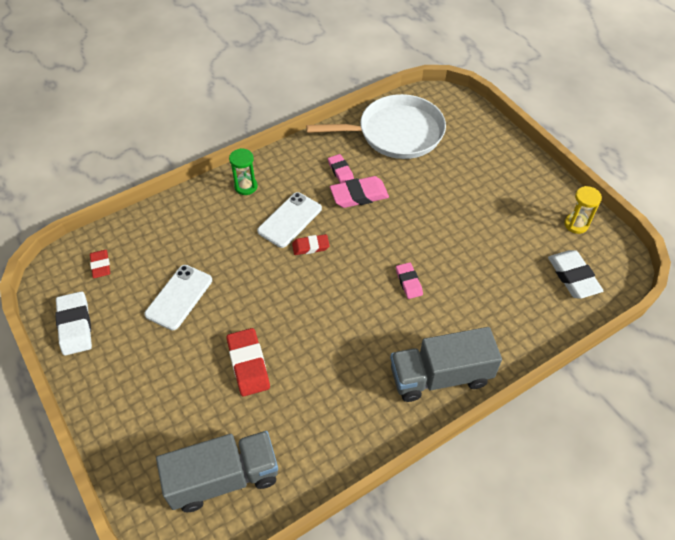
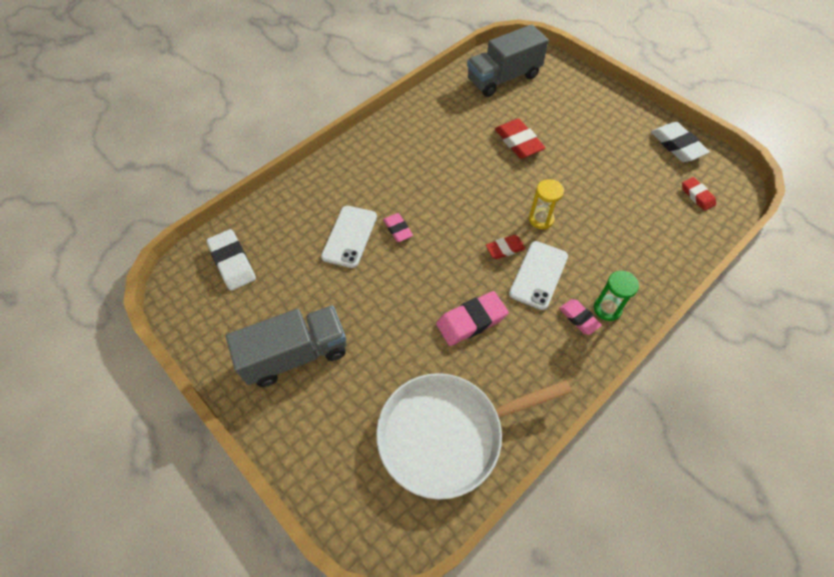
camera: 170 degrees right, 5 degrees up
(179, 297) = (605, 181): white phone -> white phone (349, 236)
(340, 171) = (504, 353): pink eraser -> pink eraser (579, 318)
(440, 376) = (361, 158): grey truck -> grey truck (296, 354)
(576, 224) = (216, 326): yellow hourglass -> yellow hourglass (541, 219)

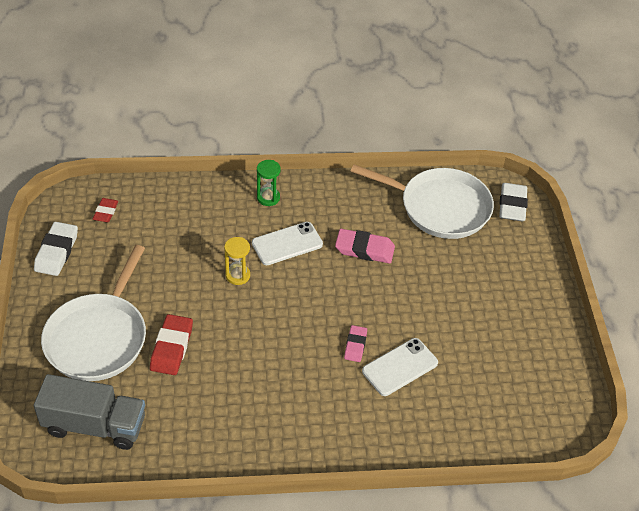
camera: 145 degrees left, 10 degrees down
(233, 262) = (515, 413): white eraser -> white eraser (512, 205)
(296, 354) = (505, 309): grey truck -> none
(505, 249) = (289, 275): red eraser -> none
(569, 117) = (98, 338): none -> white pan
(579, 318) = (293, 205): pink eraser -> none

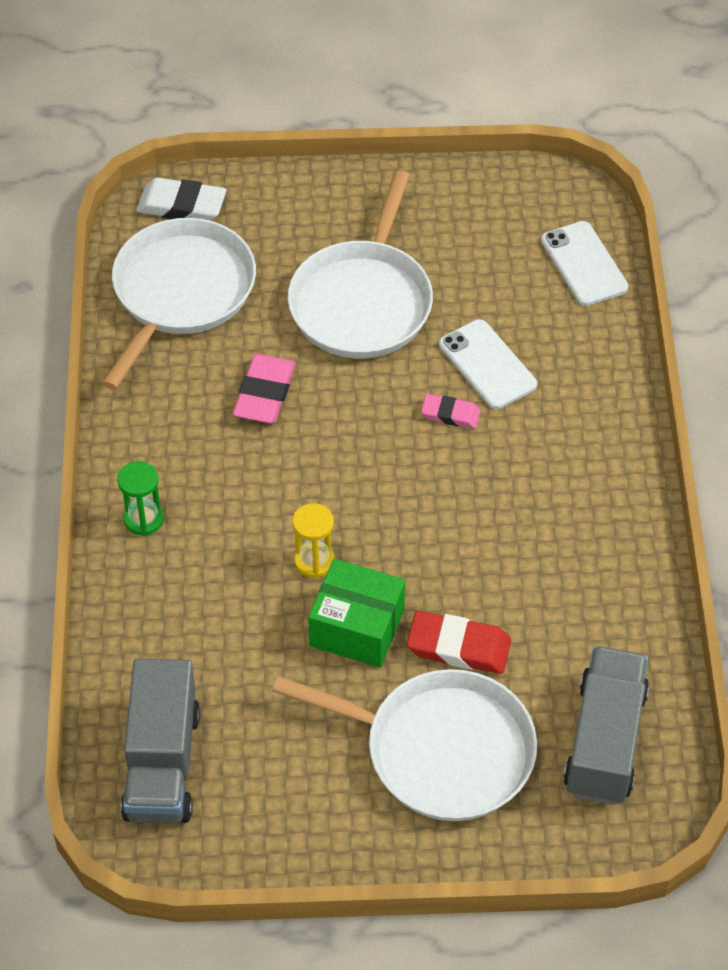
camera: 85 degrees left, 5 degrees up
(57, 252) = (254, 833): white eraser -> none
(105, 212) = (162, 763): red eraser -> grey truck
(189, 296) = (357, 627): none -> green box
(287, 244) = (249, 494): white phone -> white phone (584, 264)
(446, 298) = (362, 302): none -> white pan

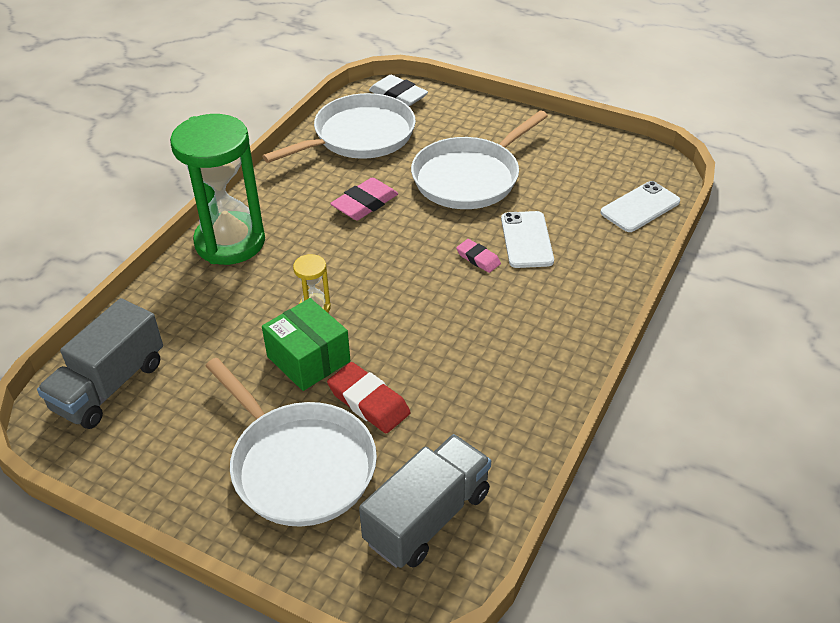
camera: 30 degrees right, 10 degrees down
(143, 519) = (230, 242): green hourglass -> green hourglass, size x2.38
(584, 264) = (640, 207): white phone -> white phone turned 45 degrees clockwise

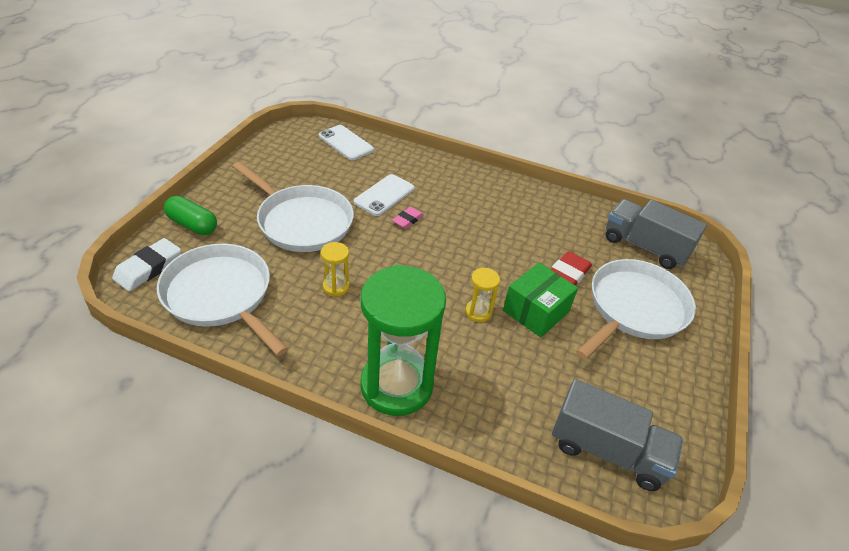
camera: 100 degrees left, 0 degrees up
(365, 203) = (336, 287): pink eraser -> yellow hourglass
(460, 111) = (192, 225): none -> green capsule
(527, 240) = (384, 195): white phone -> white phone turned 45 degrees counterclockwise

